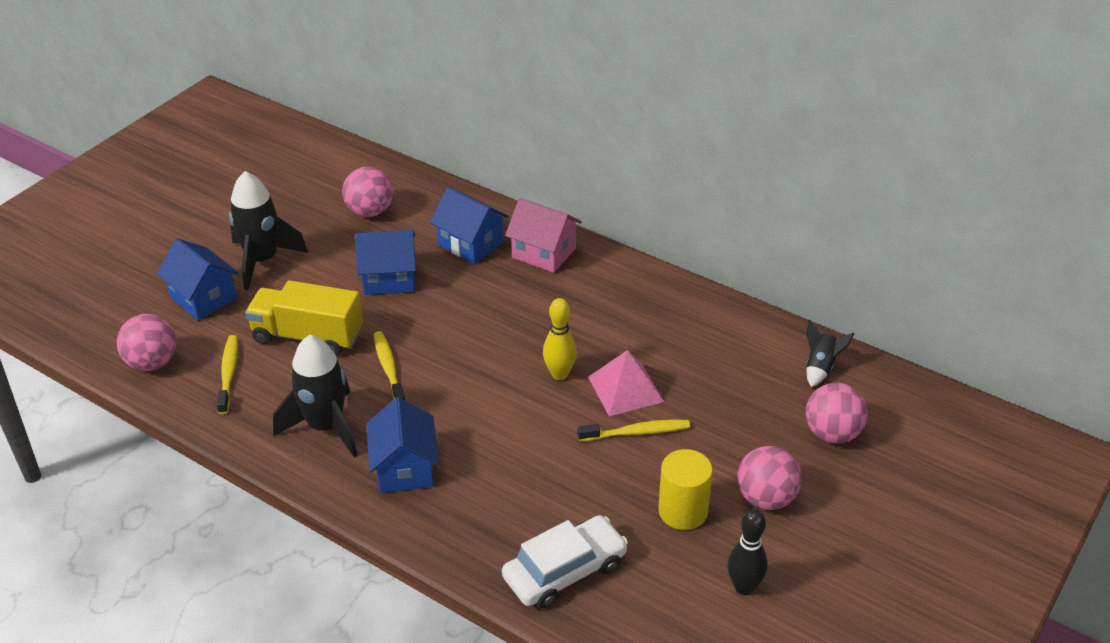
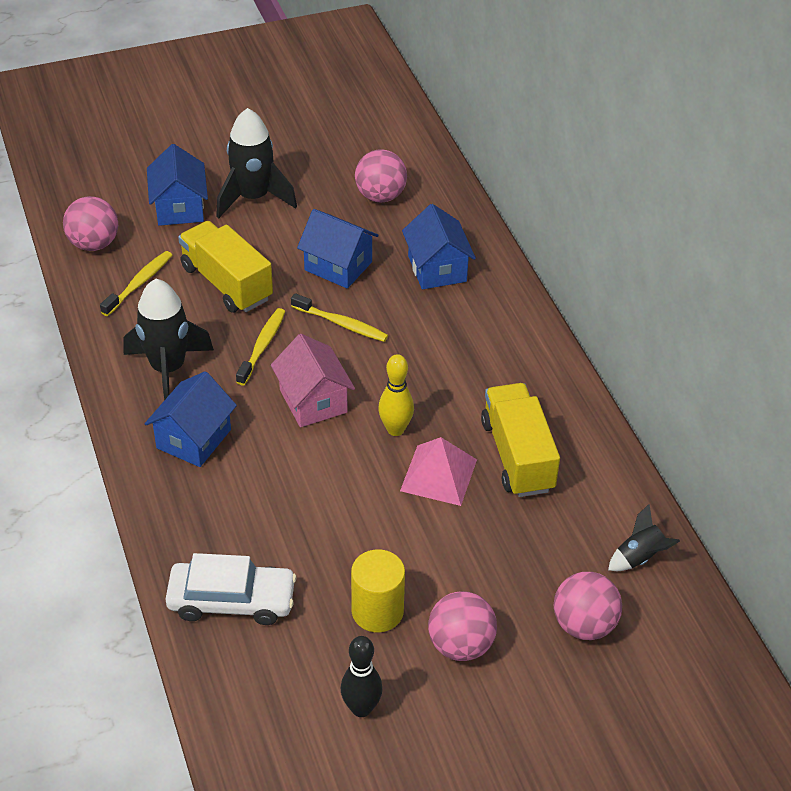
camera: 35 degrees right, 5 degrees up
(543, 253) = (492, 310): pink house -> pink house (313, 401)
(637, 432) = (409, 519): yellow toothbrush -> yellow toothbrush (341, 324)
(667, 345) = (517, 456): none -> yellow truck

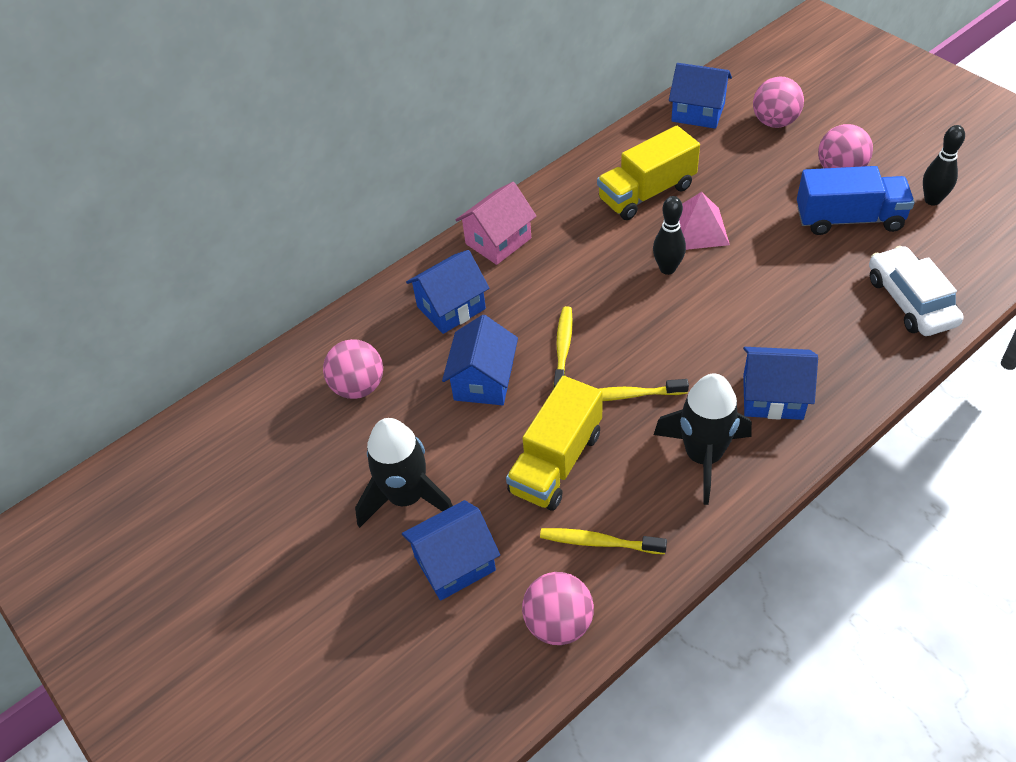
camera: 105 degrees left, 5 degrees up
(313, 401) = (671, 332): pink house -> pink house (498, 241)
(377, 611) = (849, 219): yellow cylinder -> blue truck
(395, 429) = (667, 269): yellow bowling pin -> black bowling pin
(639, 557) = (698, 112): black rocket -> blue house

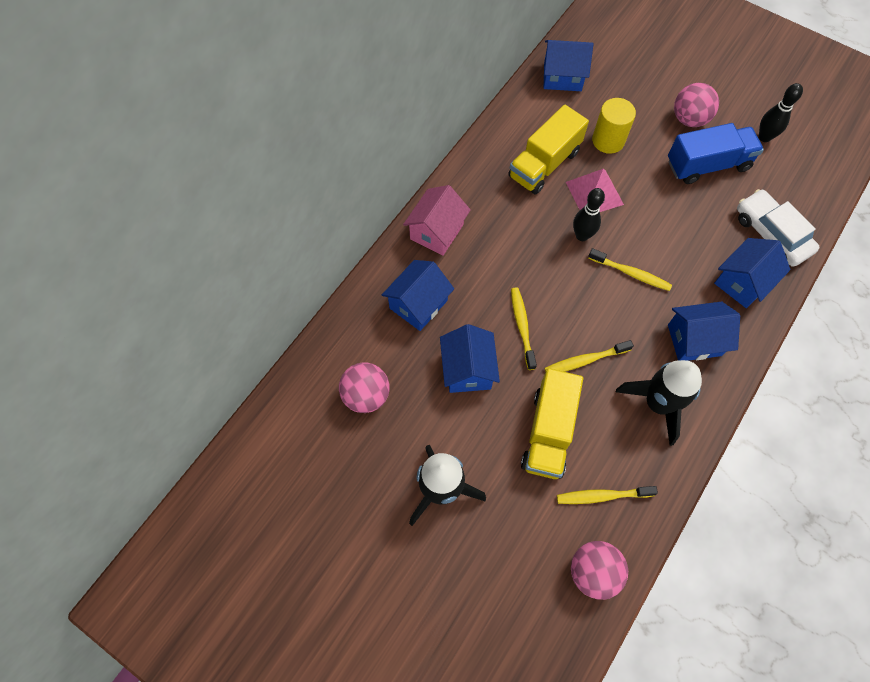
camera: 20 degrees left, 15 degrees up
(454, 563) = (498, 540): blue house -> blue house (742, 282)
(715, 315) = (631, 273): none -> yellow toothbrush
(732, 179) = (608, 140): none -> yellow cylinder
(774, 122) = (626, 78): pink ball -> none

